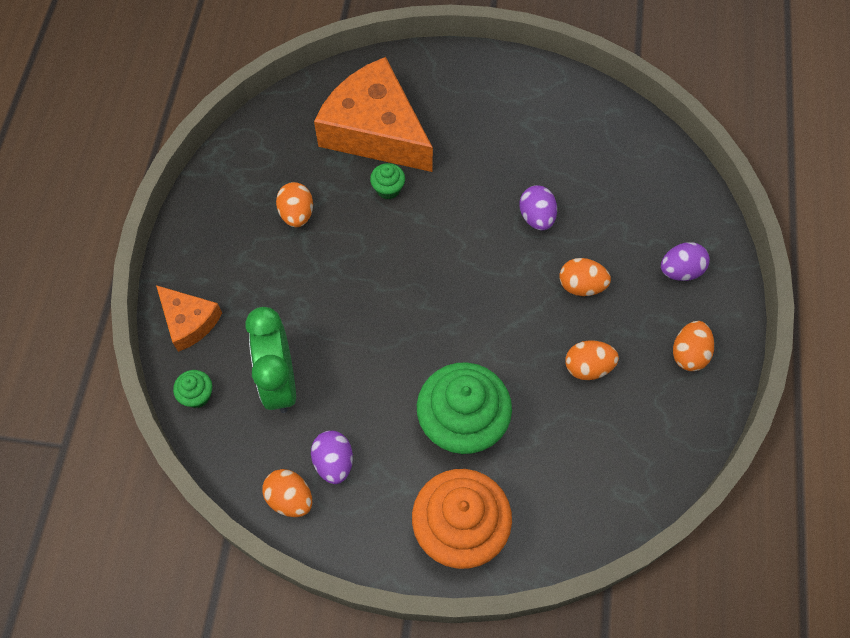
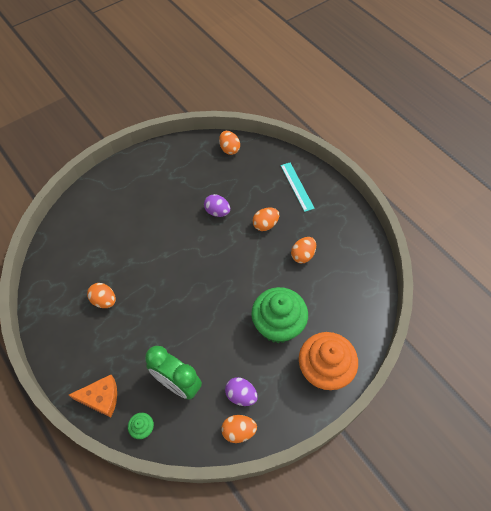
camera: 45 degrees left, 5 degrees down
(375, 130) = (103, 232): orange cheese -> none
(388, 189) = (137, 253): green cupcake -> none
(680, 271) = (297, 186): purple egg -> turquoise ruler
(688, 354) = (334, 216): orange egg -> orange egg (229, 149)

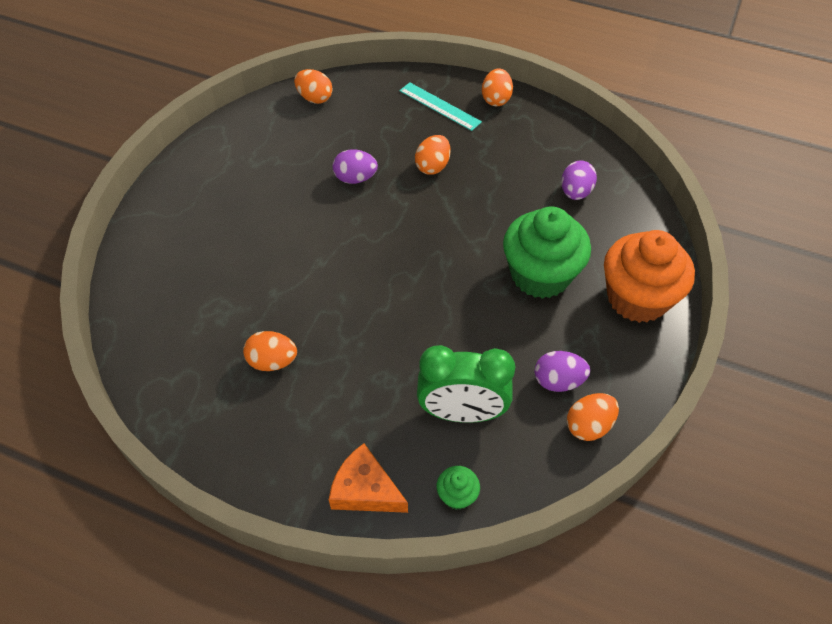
camera: 30 degrees left, 5 degrees down
(101, 398) = (365, 490): orange cheese -> orange cheese turned 120 degrees counterclockwise
(302, 255) = (508, 180): orange egg -> orange egg (496, 99)
(337, 283) = (575, 192): none -> purple egg

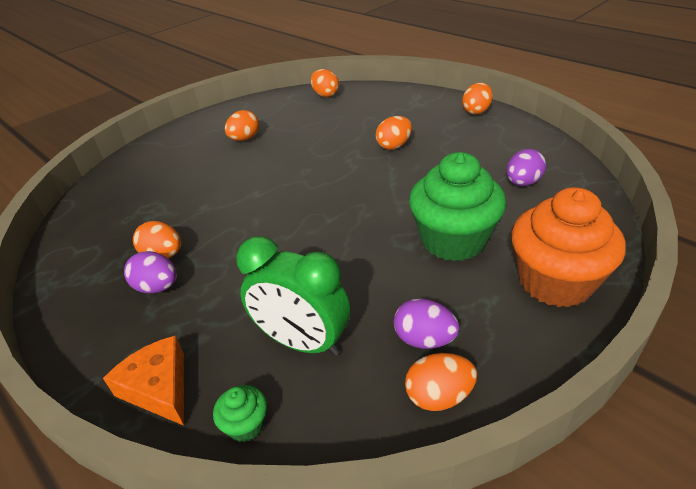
camera: 25 degrees right, 15 degrees down
(258, 187) = (244, 139): none -> orange egg
(355, 178) = (323, 144): purple egg -> purple egg (157, 287)
(440, 106) = (423, 110): turquoise ruler -> none

